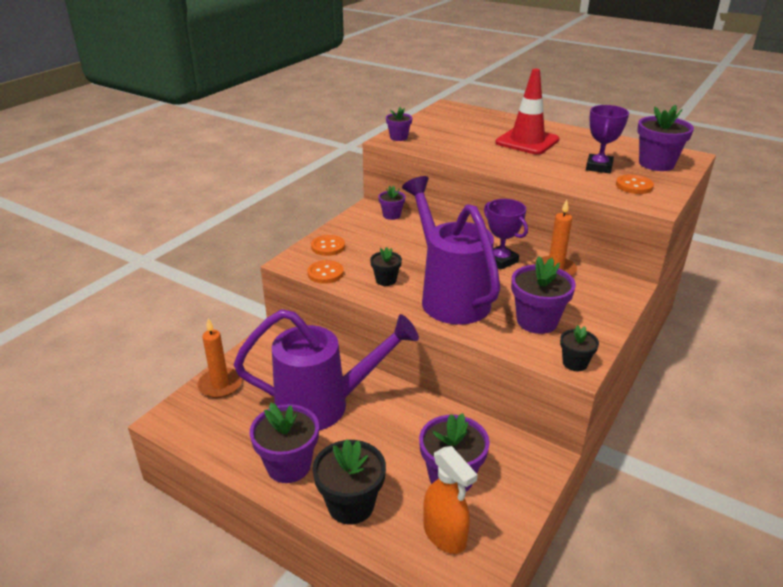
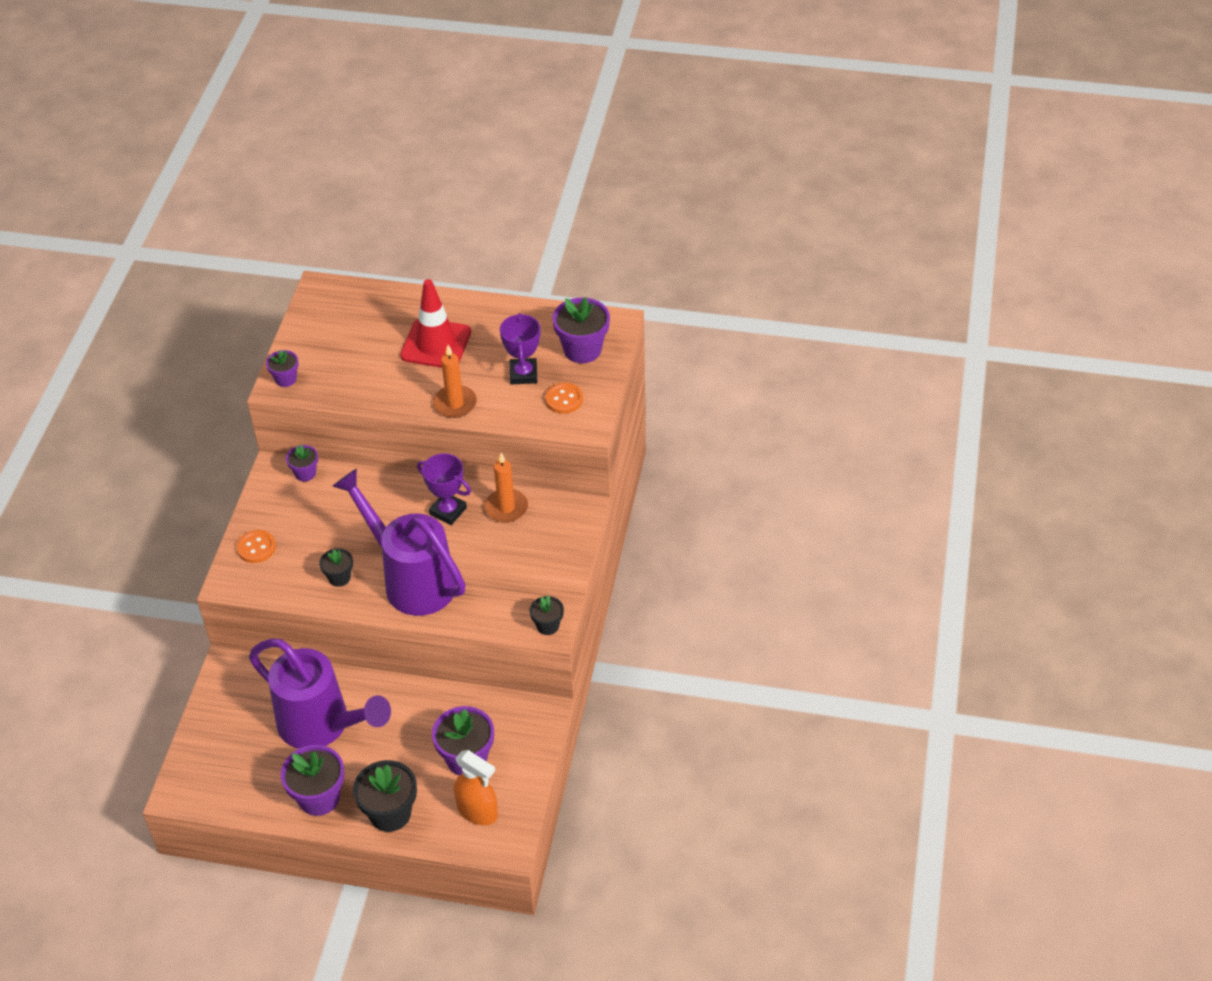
camera: 20 degrees left, 15 degrees up
(220, 385) = (206, 738): orange candle -> orange candle (455, 403)
(324, 405) = (323, 726): purple watering can -> purple watering can turned 60 degrees clockwise
(325, 273) = (272, 588): orange button -> none
(537, 321) = (504, 585): purple flower pot -> none

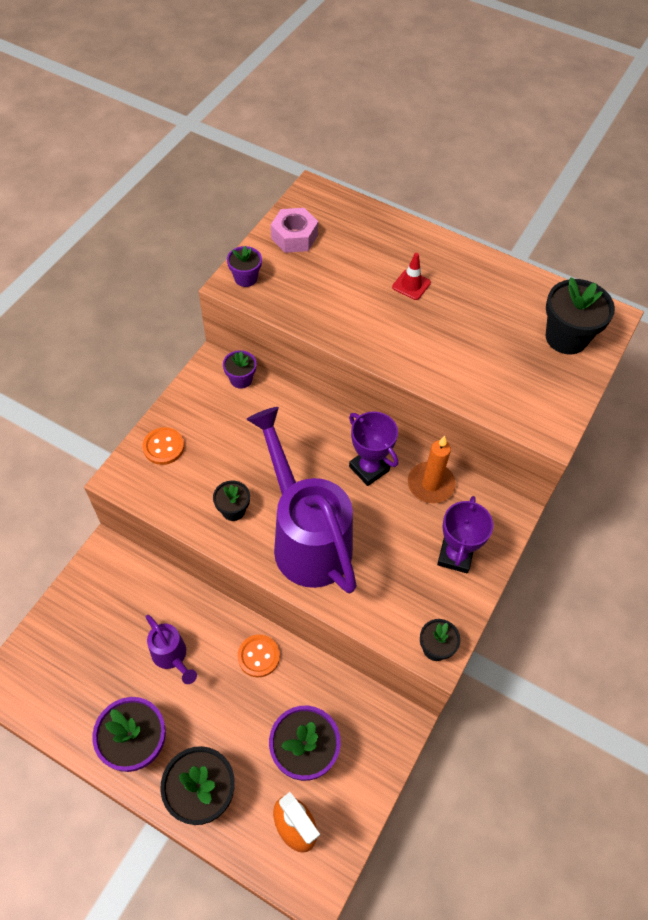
camera: 15 degrees right, 10 degrees up
(316, 332) = (294, 237): none -> pink nut
(323, 726) = (172, 657): purple watering can -> purple watering can, size x0.46
(436, 344) = (411, 285): red traffic cone -> red traffic cone, size x0.47
(455, 403) = (411, 359): orange candle -> none
(523, 374) = (494, 347): purple trophy -> purple trophy (455, 556)
(564, 399) = (531, 390): orange button -> orange button (258, 656)
(582, 350) = (566, 337): purple flower pot -> black flower pot

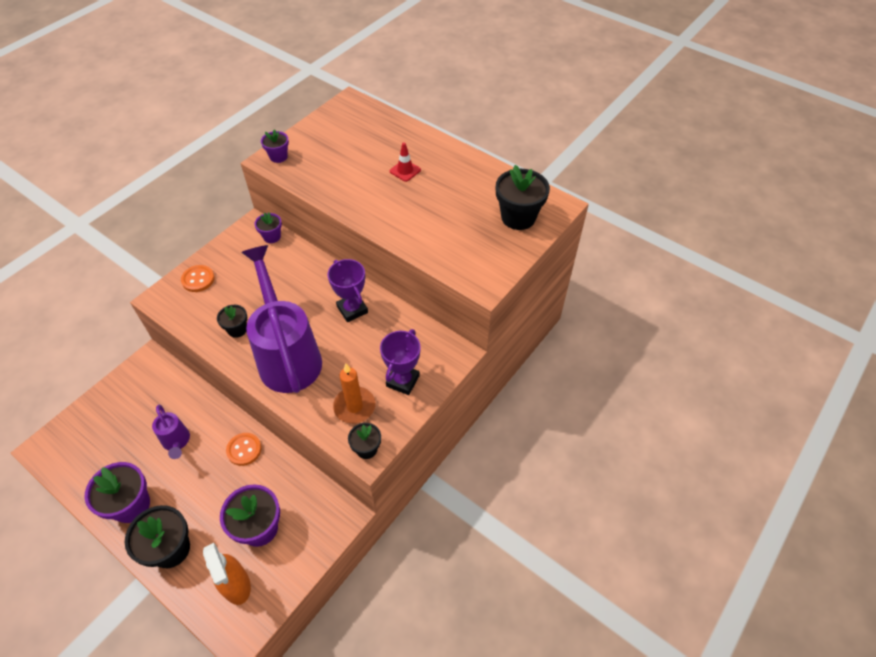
camera: 10 degrees right, 5 degrees down
(294, 237) = (325, 131): pink nut -> none
(430, 484) = (398, 326): orange candle -> orange candle (354, 406)

